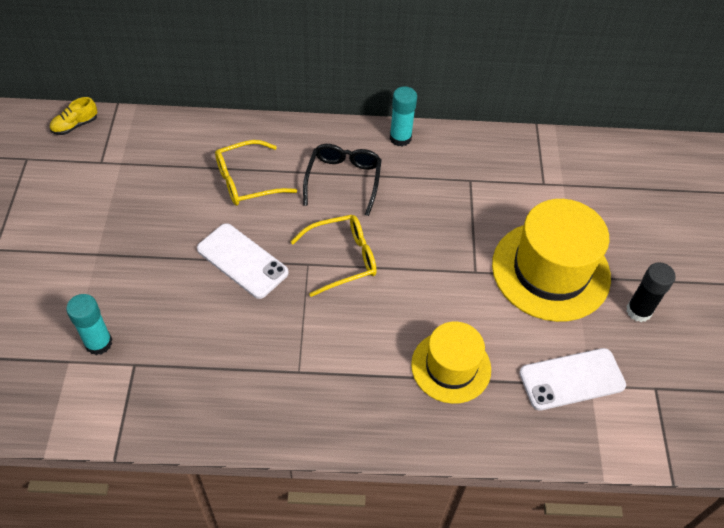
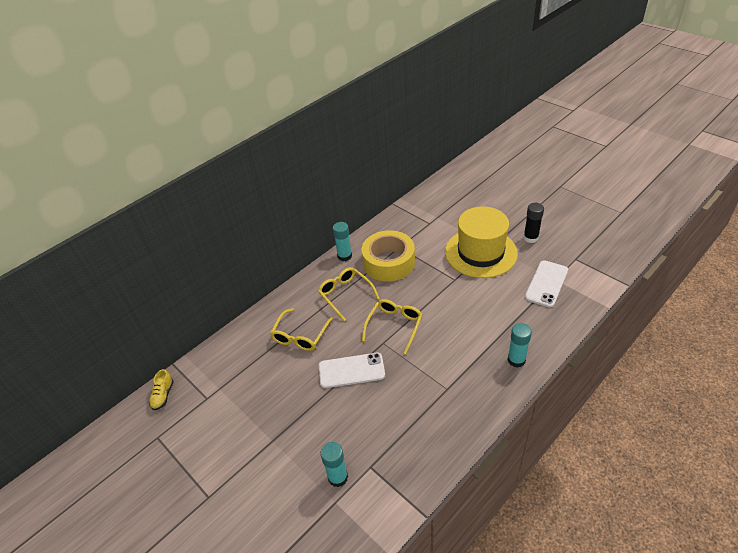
camera: 40 degrees left, 10 degrees down
(343, 180) = (346, 295): black glasses -> yellow glasses
(408, 420) = (516, 360): none -> turquoise glue stick
(434, 187) = (389, 262): none -> yellow tape
(451, 367) = (500, 323): yellow hat -> none

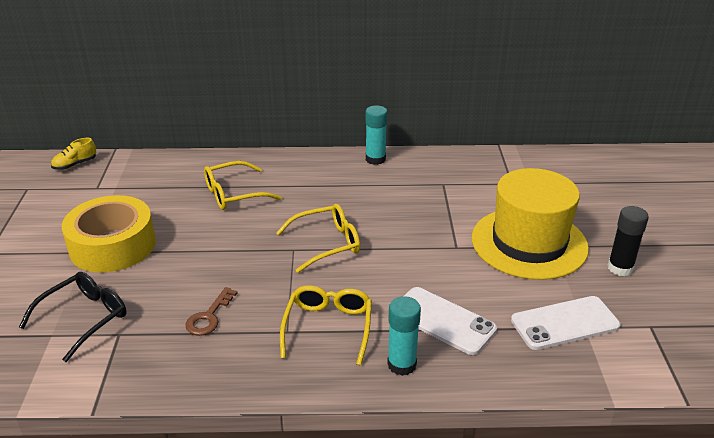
camera: 40 degrees right, 10 degrees down
(338, 477) = (83, 319): turquoise glue stick -> black glasses
(346, 295) = (324, 189): yellow glasses -> yellow glasses (328, 328)
(351, 370) = (229, 250): white phone -> white phone (443, 320)
(389, 262) = (410, 190): yellow tape -> yellow tape (112, 245)
(400, 415) = (209, 317): none -> brown key

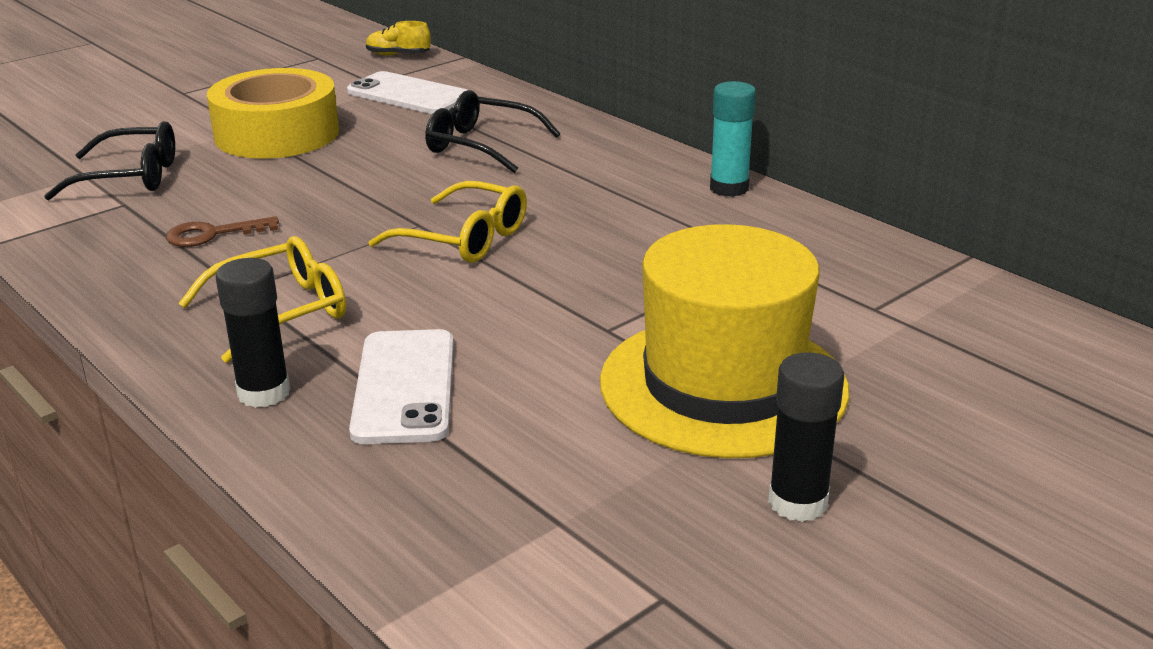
camera: 50 degrees right, 5 degrees down
(234, 194) = (482, 145): yellow glasses -> black glasses
(402, 364) = (264, 393): turquoise glue stick -> black glue stick
(565, 323) = (542, 498): white phone -> white phone (408, 95)

